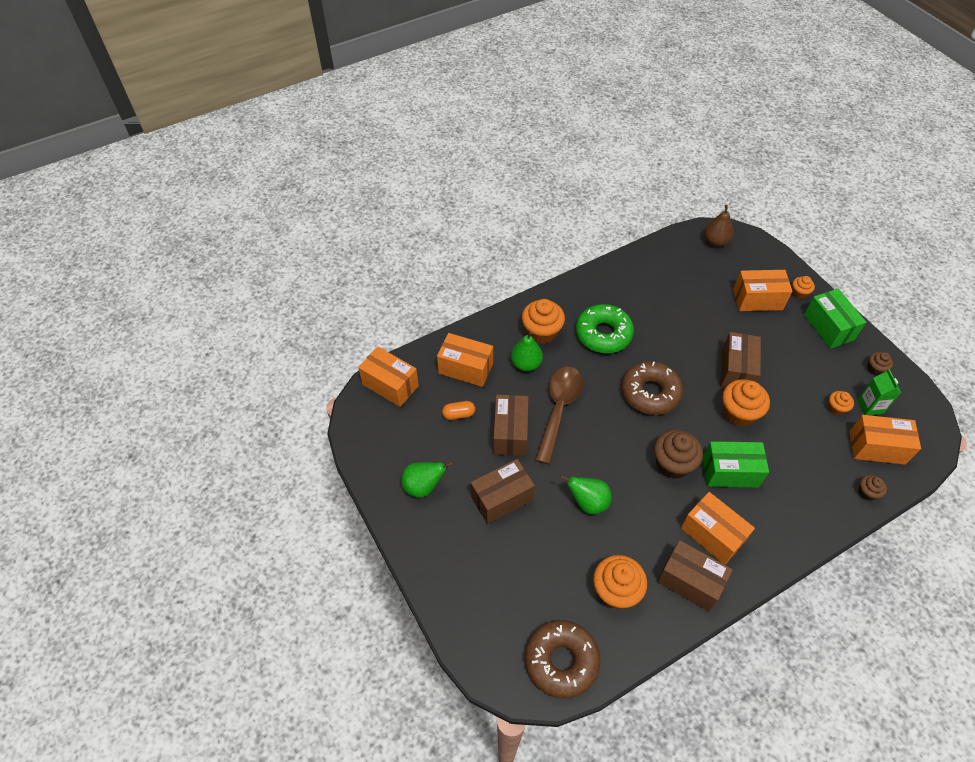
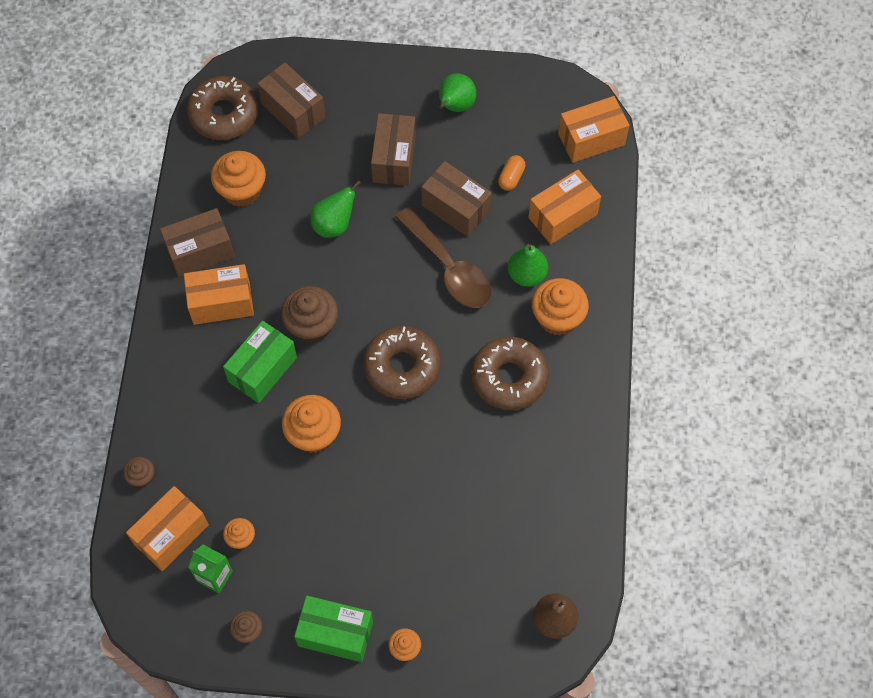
camera: 125 degrees right, 10 degrees up
(603, 334) = (509, 377): green donut -> brown donut
(736, 371) = (361, 476): brown box -> brown box (293, 110)
(757, 299) = (432, 588): orange box -> none

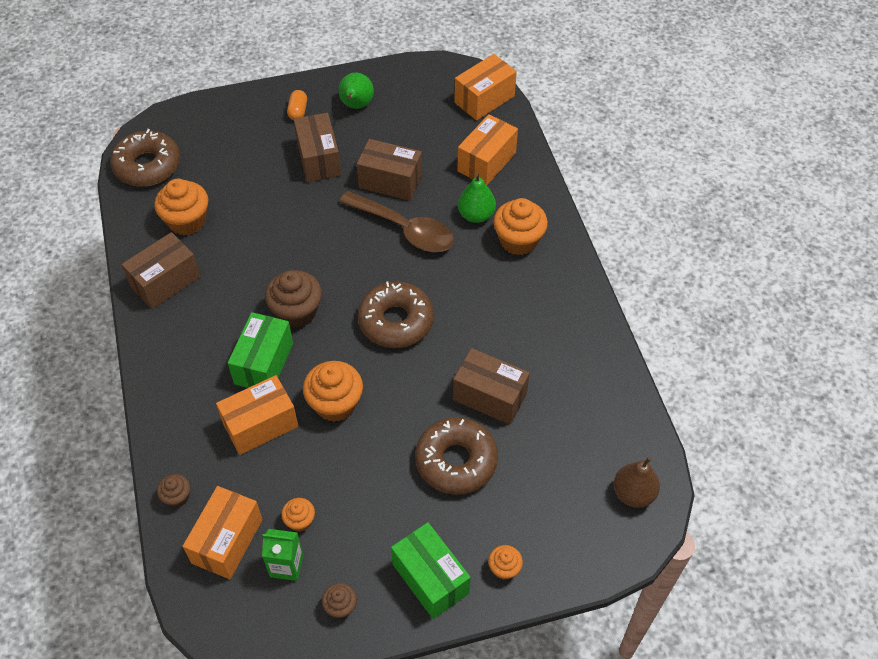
camera: 20 degrees left, 10 degrees down
(221, 303) = (202, 319): orange box -> orange box (260, 425)
(293, 110) = (211, 146): brown box -> brown box (489, 396)
(334, 225) = (285, 224): green pear -> none
(335, 634) = (430, 578): green box -> green box turned 60 degrees clockwise
(509, 377) = (497, 301): brown donut -> brown donut (456, 461)
(511, 177) = (429, 145): orange capsule -> orange capsule (298, 111)

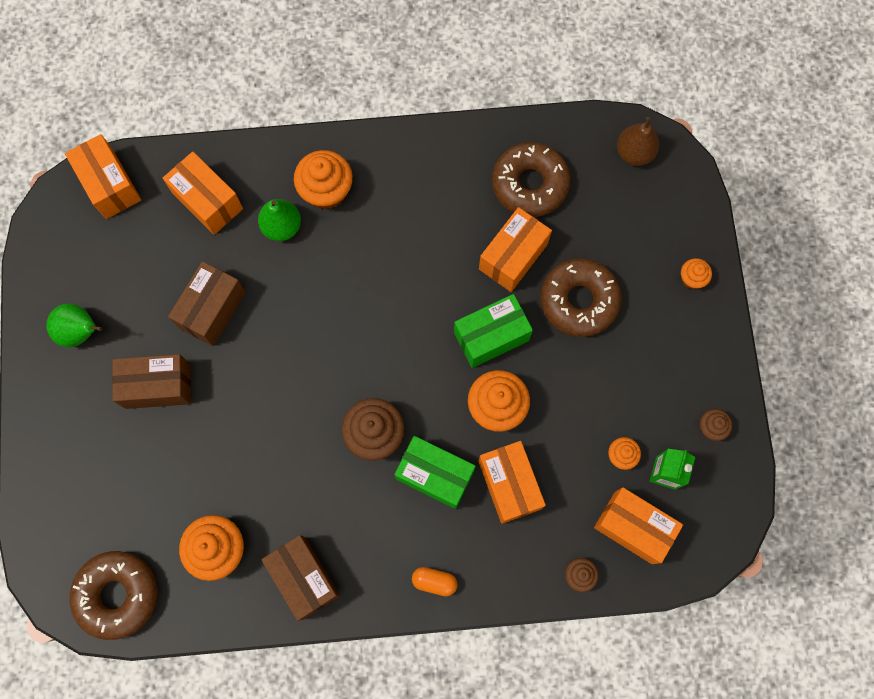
camera: 80 degrees left, 20 degrees up
(298, 111) = (72, 402): orange capsule -> orange capsule (434, 581)
(396, 321) = (407, 332): brown donut -> brown donut (530, 184)
(405, 229) = (285, 304): brown spoon -> none
(430, 578) = (694, 344): green box -> green box (491, 336)
(489, 396) = (513, 257): brown box -> orange box

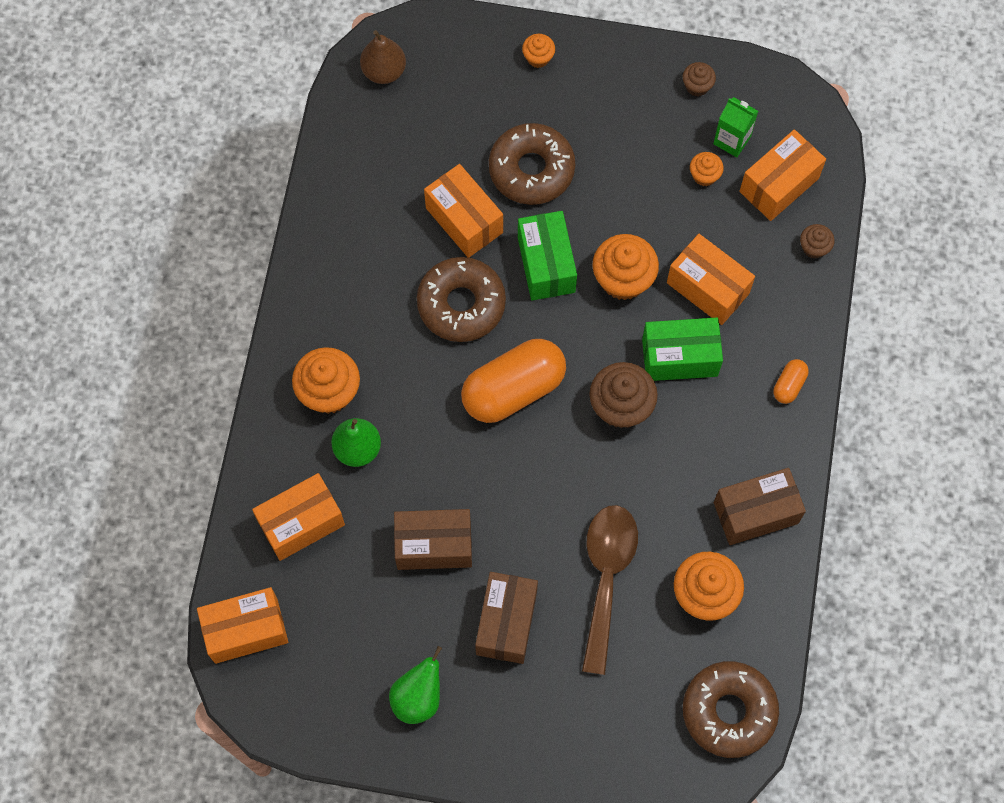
camera: 75 degrees left, 5 degrees down
(212, 310) = (434, 545): brown box -> brown box turned 45 degrees counterclockwise
(215, 459) = (606, 578): none -> brown spoon
(367, 338) = (513, 389): none -> orange capsule
(435, 475) = (679, 357): green box -> green box turned 45 degrees clockwise
(509, 485) = (708, 288): orange box -> orange box turned 45 degrees clockwise
(530, 184) = (387, 182): brown donut -> brown donut (461, 304)

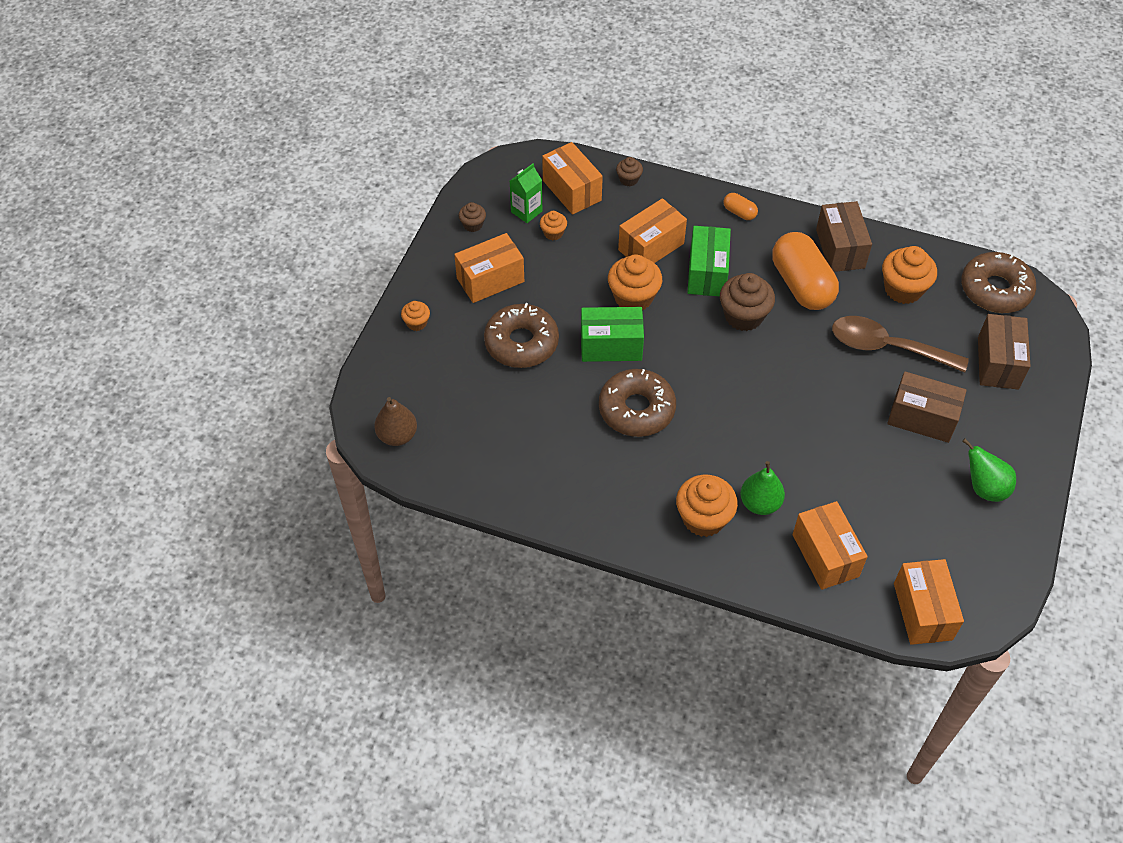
camera: 80 degrees left, 15 degrees down
(434, 545) = (852, 459): brown box -> brown box (998, 363)
(464, 220) = (558, 396): orange box -> orange box (490, 280)
(513, 389) = (719, 384): orange capsule -> orange capsule (801, 285)

